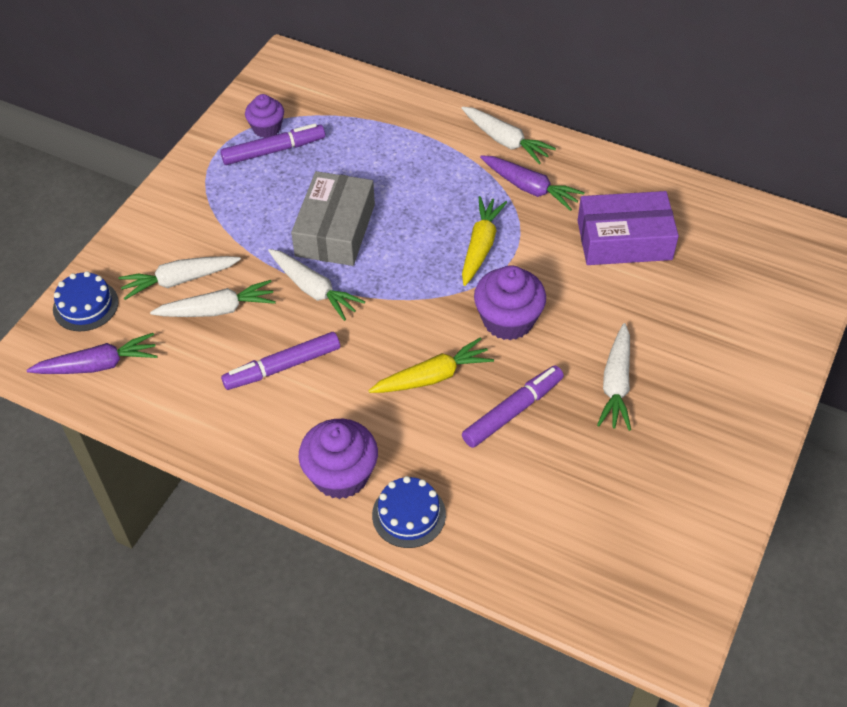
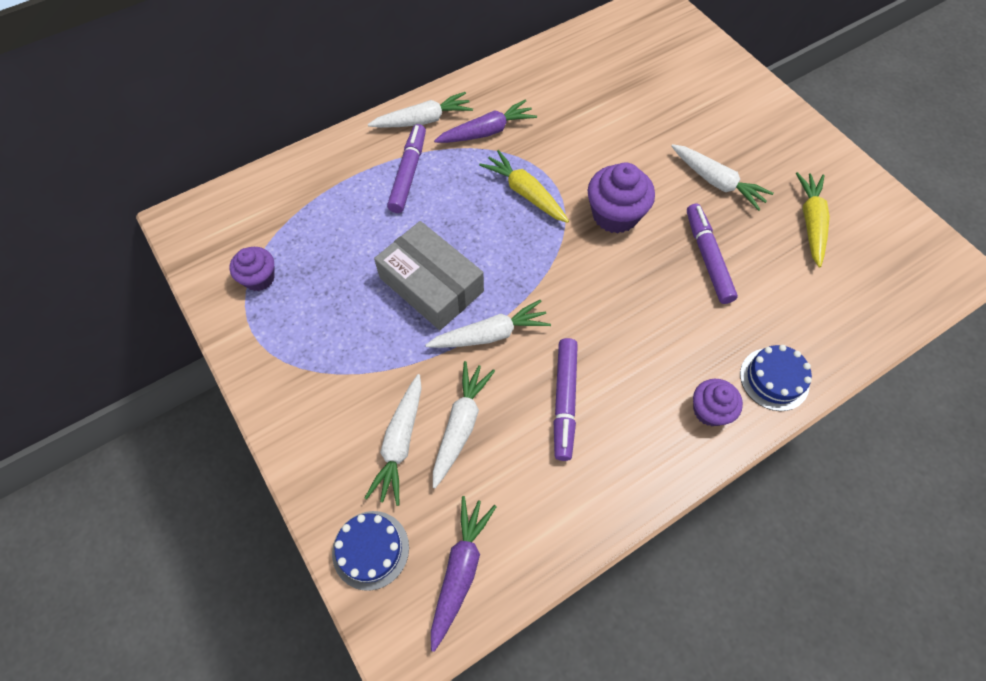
camera: 60 degrees left, 10 degrees up
(273, 150) = (293, 286): purple marker -> purple marker (408, 173)
(341, 475) = (710, 410): purple cupcake -> purple cupcake, size x0.63
(432, 377) = (642, 293): yellow carrot -> yellow carrot (810, 222)
(624, 240) = (582, 105): purple box -> none

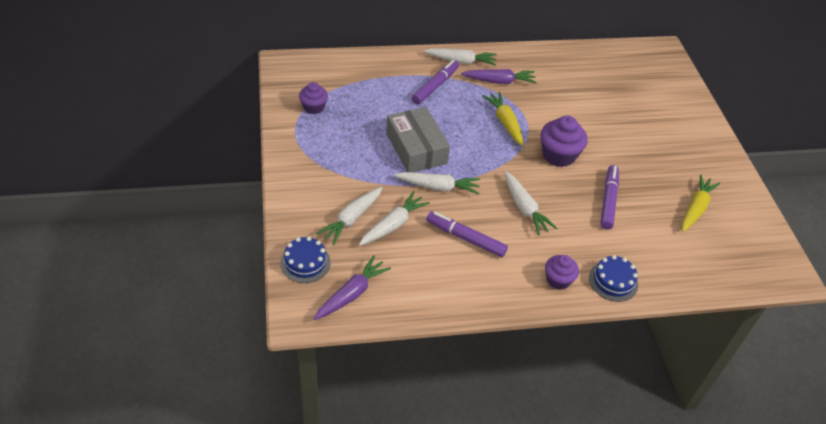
camera: 20 degrees right, 15 degrees down
(564, 401) = (465, 238): purple marker -> purple marker turned 90 degrees clockwise
(716, 182) = (641, 162): white carrot -> white carrot (524, 208)

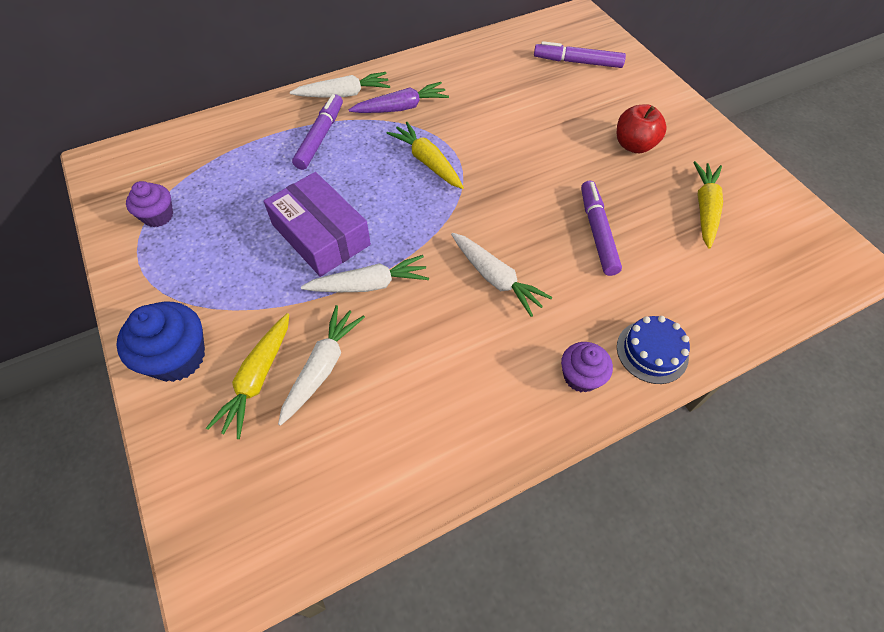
camera: 15 degrees left, 10 degrees up
(305, 262) = (203, 482): blue cake -> none
(306, 193) = (177, 357): none -> blue cupcake
(351, 219) = (257, 379): white carrot -> yellow carrot
(352, 294) = (291, 513): purple carrot -> none
(416, 148) = (321, 235): grey box -> purple box
(465, 238) = (432, 354): purple marker -> purple marker (577, 62)
(558, 155) = (511, 187): purple cupcake -> none
(662, 152) = (634, 145): none -> red apple

